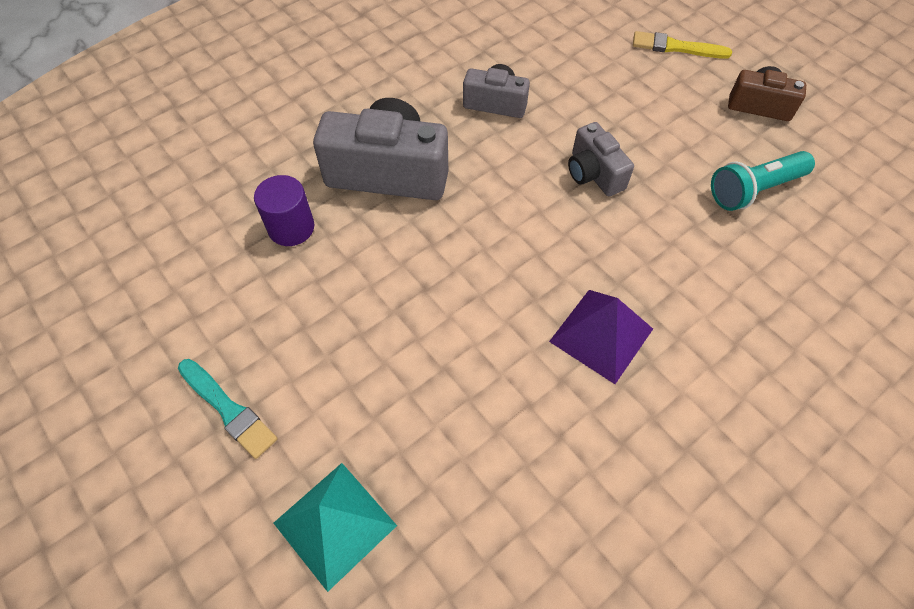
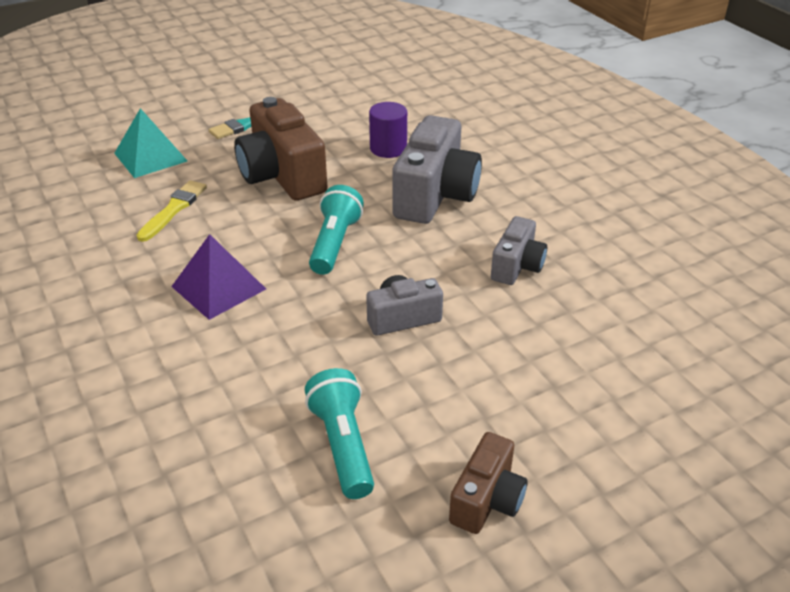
camera: 100 degrees right, 20 degrees down
(367, 329) = (282, 175): none -> brown camera
(496, 245) = (335, 243): none -> turquoise flashlight
(676, 47) = (613, 441): yellow brush -> yellow brush (173, 209)

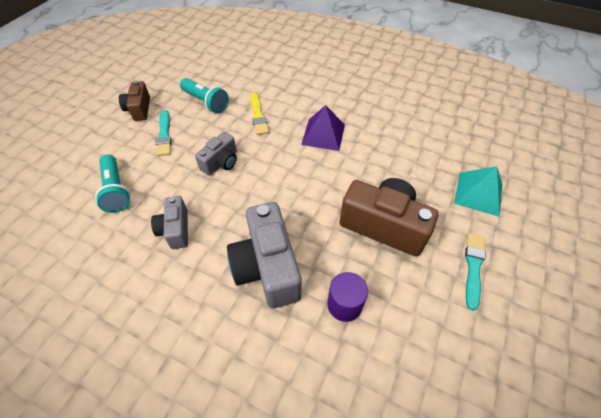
camera: 145 degrees right, 15 degrees up
(173, 209) = (405, 163): yellow brush -> yellow brush (258, 115)
(335, 243) = (295, 189): turquoise flashlight -> turquoise flashlight (116, 190)
(464, 409) = (164, 135): none -> turquoise brush

